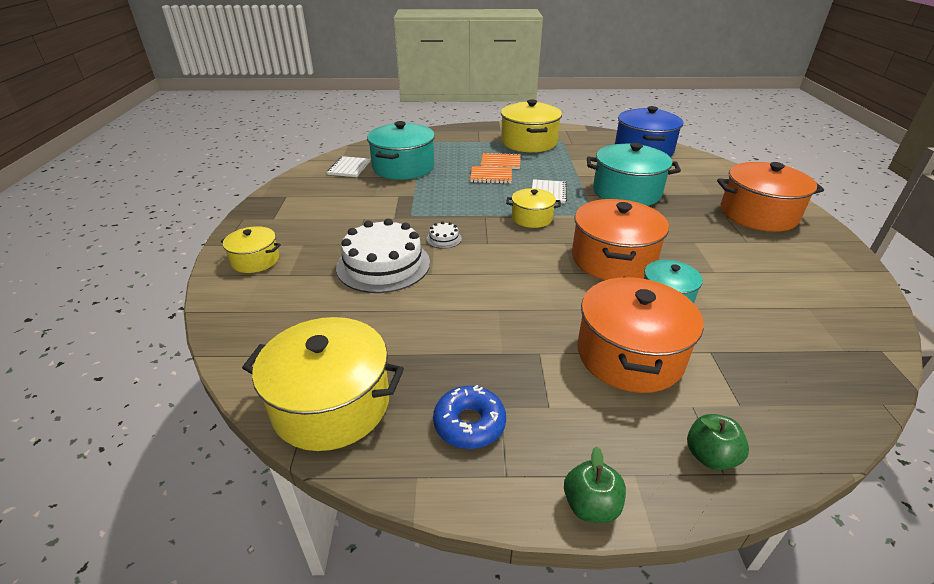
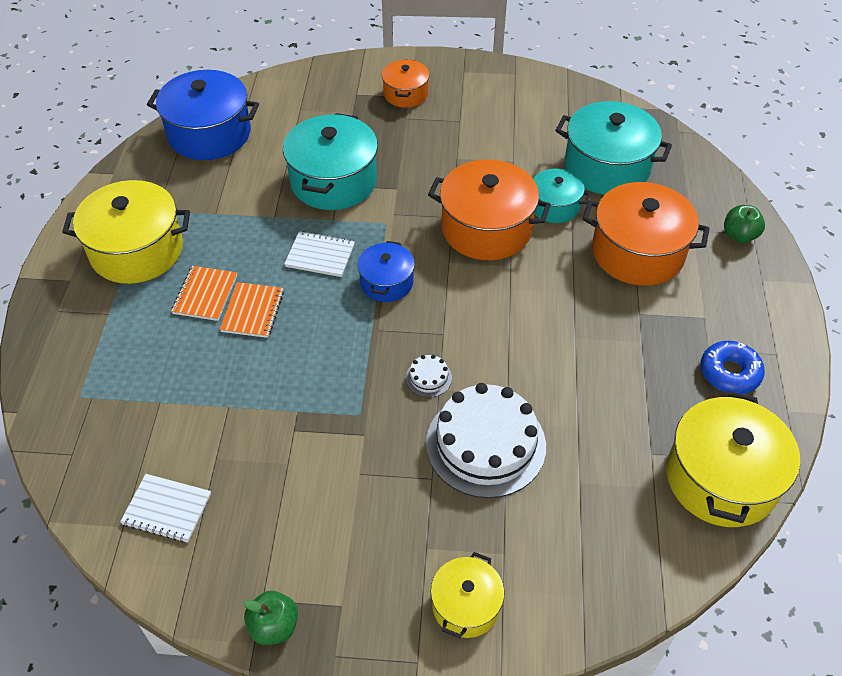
camera: 85 degrees left, 15 degrees up
(403, 167) = (188, 425): turquoise pot -> turquoise pot (607, 167)
(532, 218) = (386, 282): yellow pot -> blue pot
(591, 506) = (792, 309): green apple -> green apple (274, 626)
(758, 214) = (405, 94): orange pot -> orange pot, size x0.56

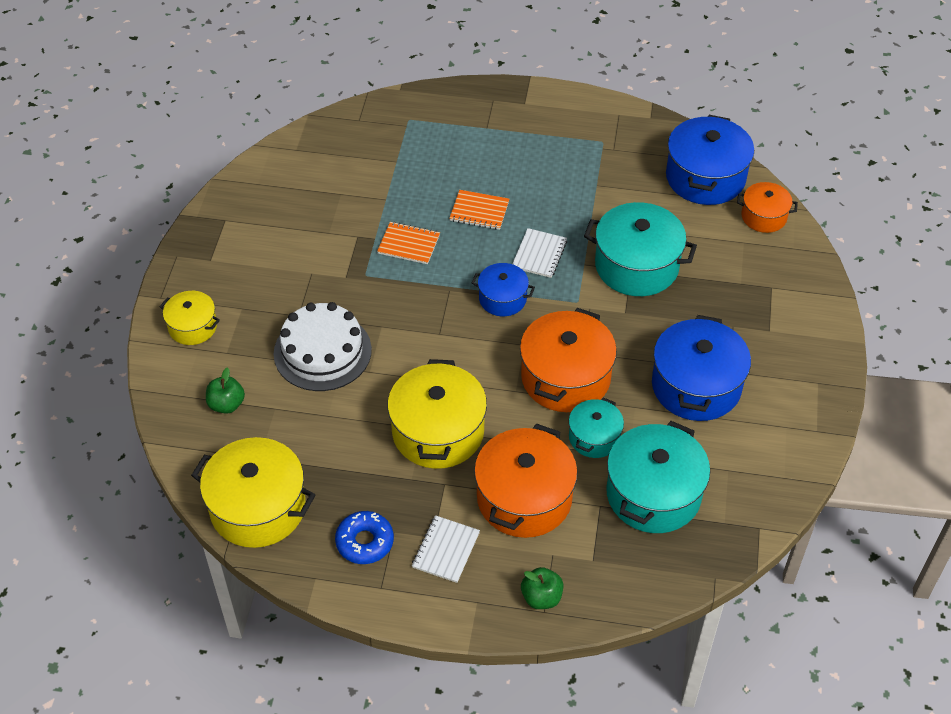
camera: 95 degrees right, 0 degrees up
(137, 250) = (554, 139): yellow pot -> yellow pot (438, 432)
(167, 509) = (304, 170): white notebook -> white notebook (446, 550)
(205, 294) = (501, 182): orange notebook -> orange notebook (408, 244)
(274, 626) = (205, 226): green apple -> green apple (226, 404)
(405, 94) = (773, 328): orange pot -> orange pot (764, 216)
(428, 378) = (394, 320): white cake -> none
(480, 141) = (696, 386): none -> blue pot

